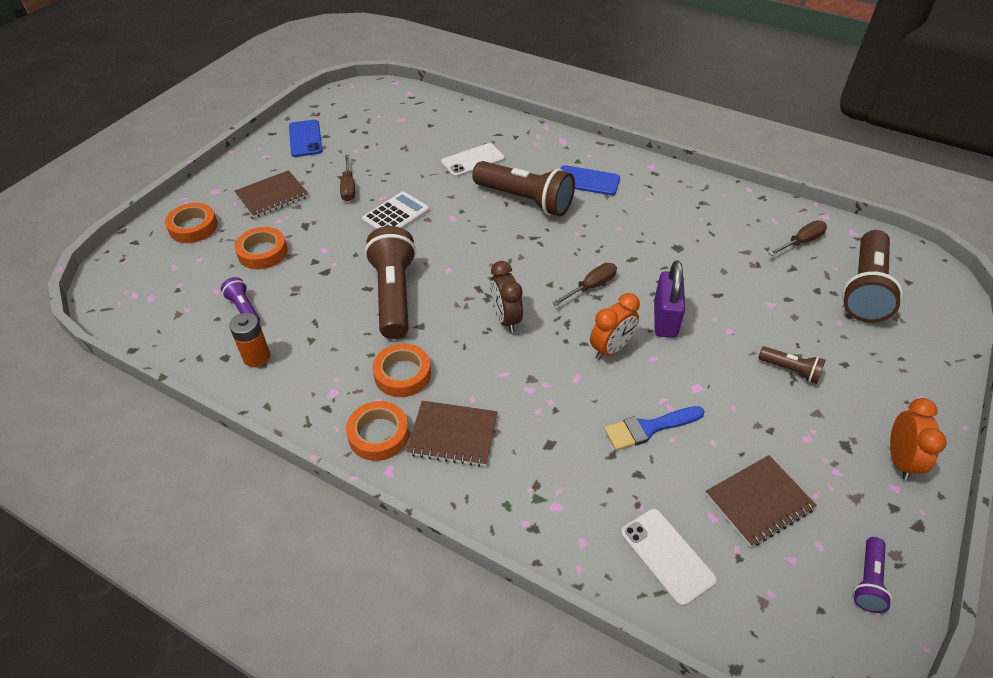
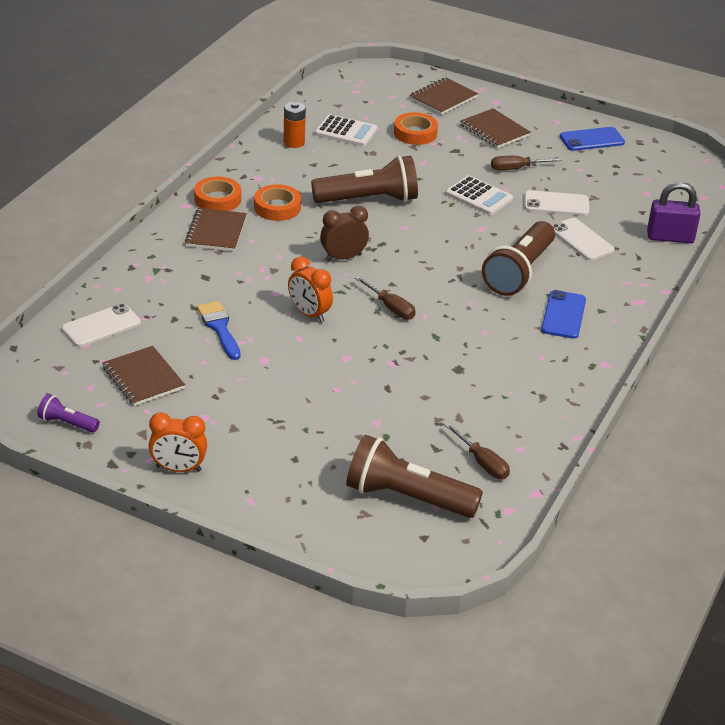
camera: 85 degrees right, 10 degrees down
(193, 227) = (443, 98): orange tape -> brown notebook
(244, 309) = (346, 132): purple flashlight -> white calculator
(413, 169) = (556, 204): none -> white phone
(665, 319) = (349, 349): purple padlock -> purple padlock (670, 237)
(790, 370) = (285, 420): brown flashlight -> none

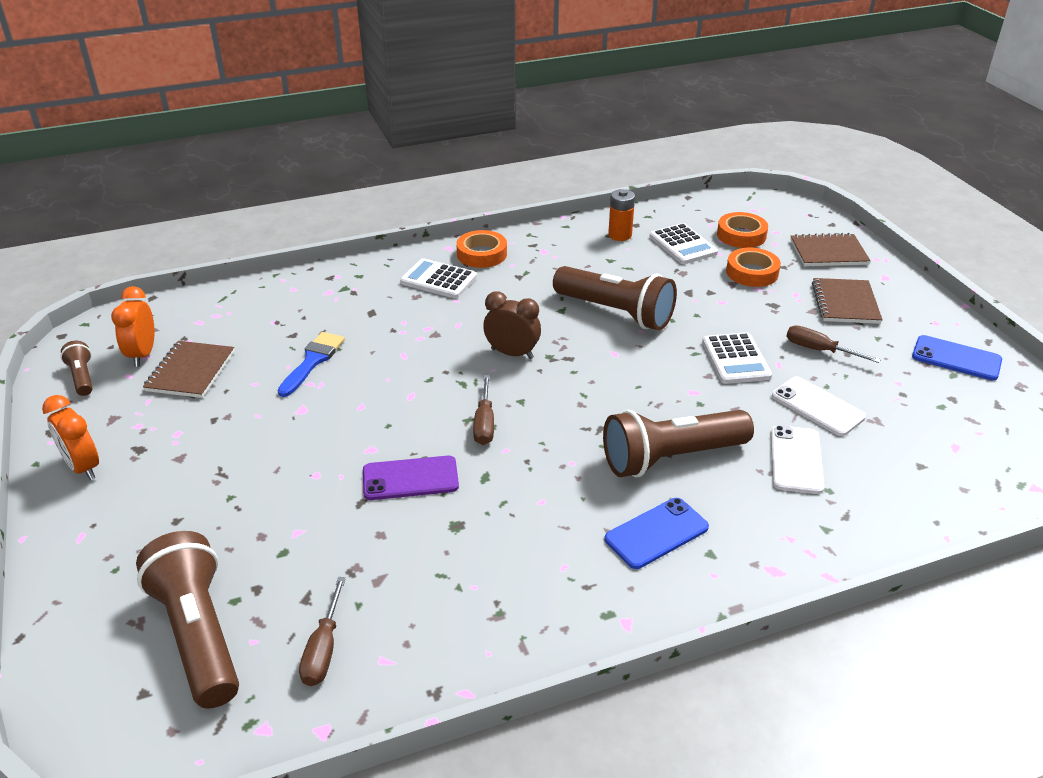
camera: 45 degrees right, 0 degrees up
(67, 423) = (82, 377): purple flashlight -> brown flashlight
(101, 326) = (233, 312): white phone -> none
(216, 232) = (438, 280): brown notebook -> white calculator
(277, 207) = (521, 282): orange tape -> orange tape (741, 235)
(309, 314) = (403, 389): orange clock -> orange clock (142, 354)
(395, 360) = (410, 478): none -> purple phone
(670, 237) = (921, 514): purple padlock -> none

